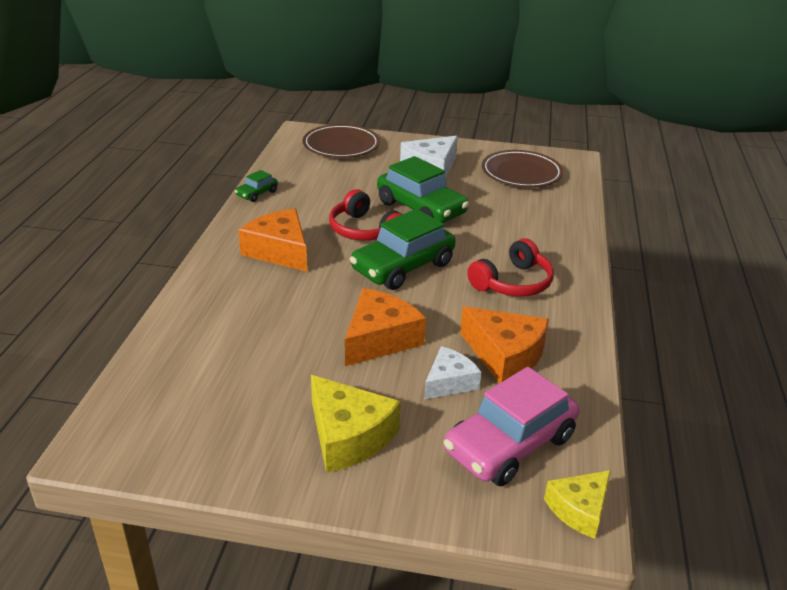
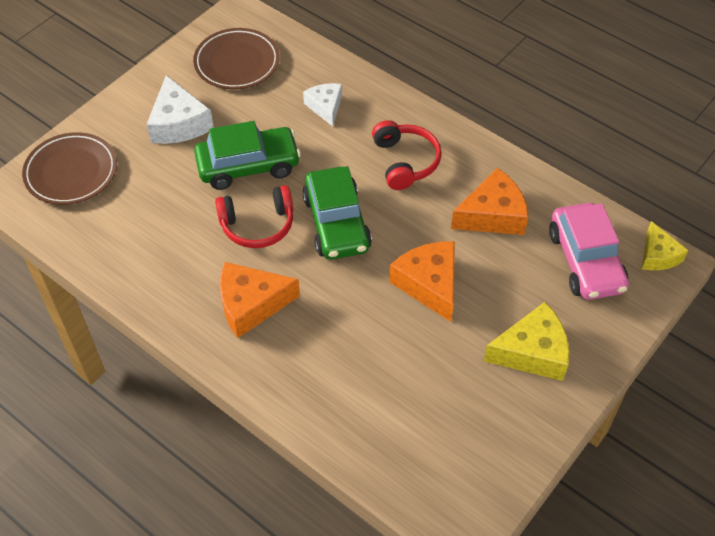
camera: 60 degrees left, 20 degrees up
(257, 194) = (124, 284): green car -> none
(449, 382) = (505, 264): white cheese -> white cheese (325, 107)

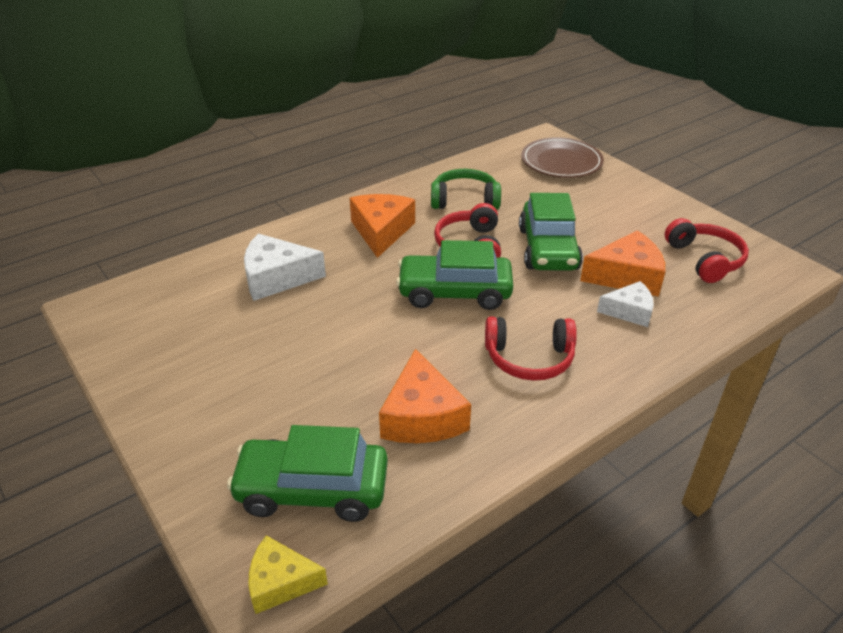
camera: 105 degrees right, 15 degrees down
(171, 244) = (464, 200): none -> green headphones
(178, 123) = (613, 216): white cheese -> white cheese (277, 277)
(237, 62) = (705, 259): brown plate -> red headphones
(429, 284) = (348, 341): orange cheese -> orange cheese (626, 276)
(532, 352) = (220, 399): yellow cheese -> none
(585, 261) = (312, 489): pink car -> green car

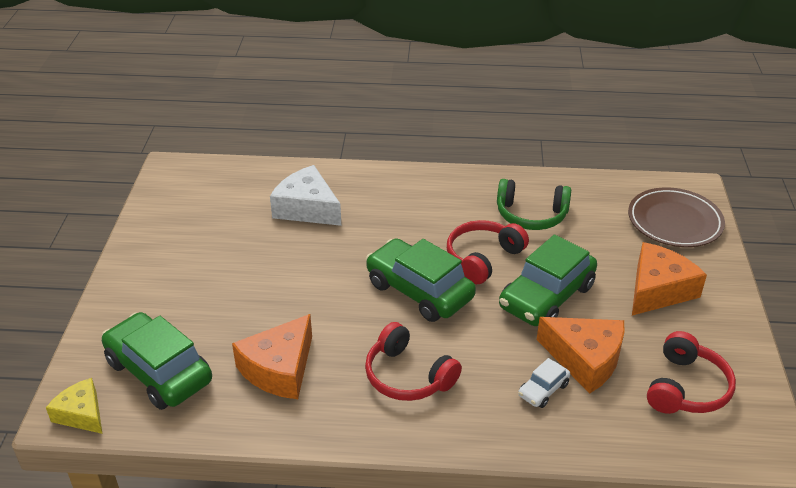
camera: 40 degrees right, 0 degrees up
(381, 231) = (426, 209): orange cheese -> orange cheese (658, 290)
(464, 200) = (531, 215): green headphones -> green headphones turned 150 degrees clockwise
(629, 311) = (543, 390): white cheese -> white car

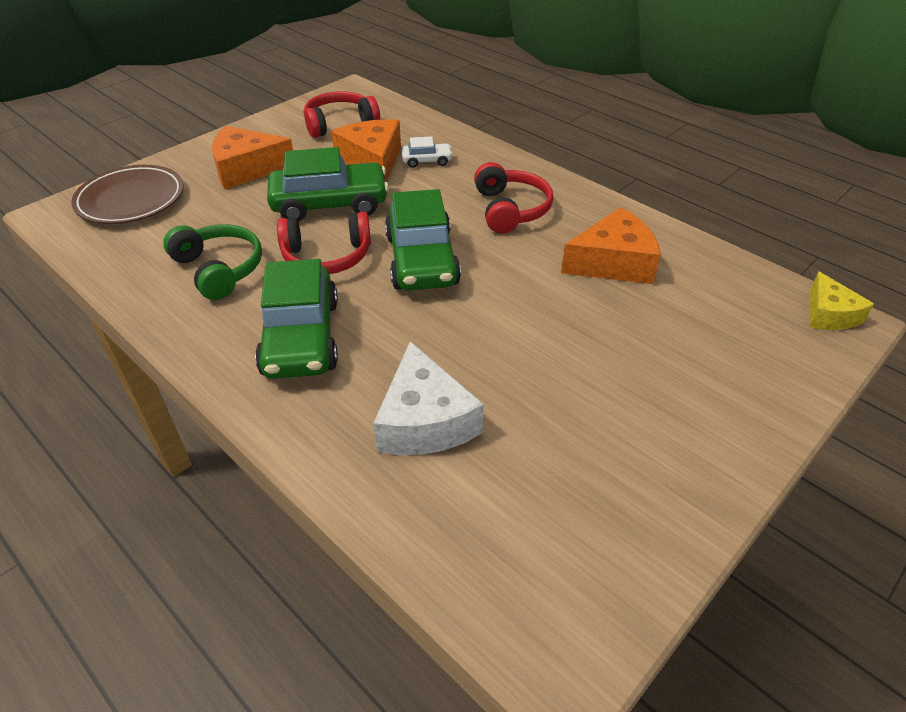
camera: 140 degrees left, 5 degrees up
(159, 371) = (734, 315): green car -> green car (301, 337)

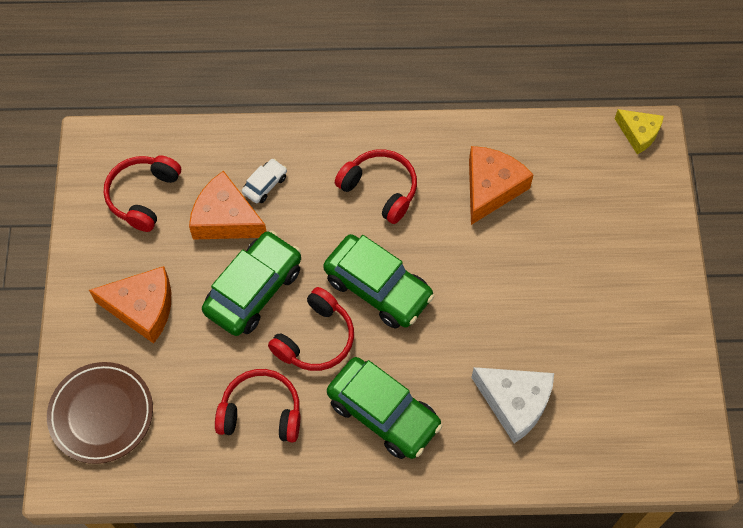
camera: 45 degrees left, 20 degrees up
(219, 269) = (261, 412): green headphones -> red headphones
(247, 169) = (142, 308): orange cheese -> orange cheese turned 120 degrees counterclockwise

